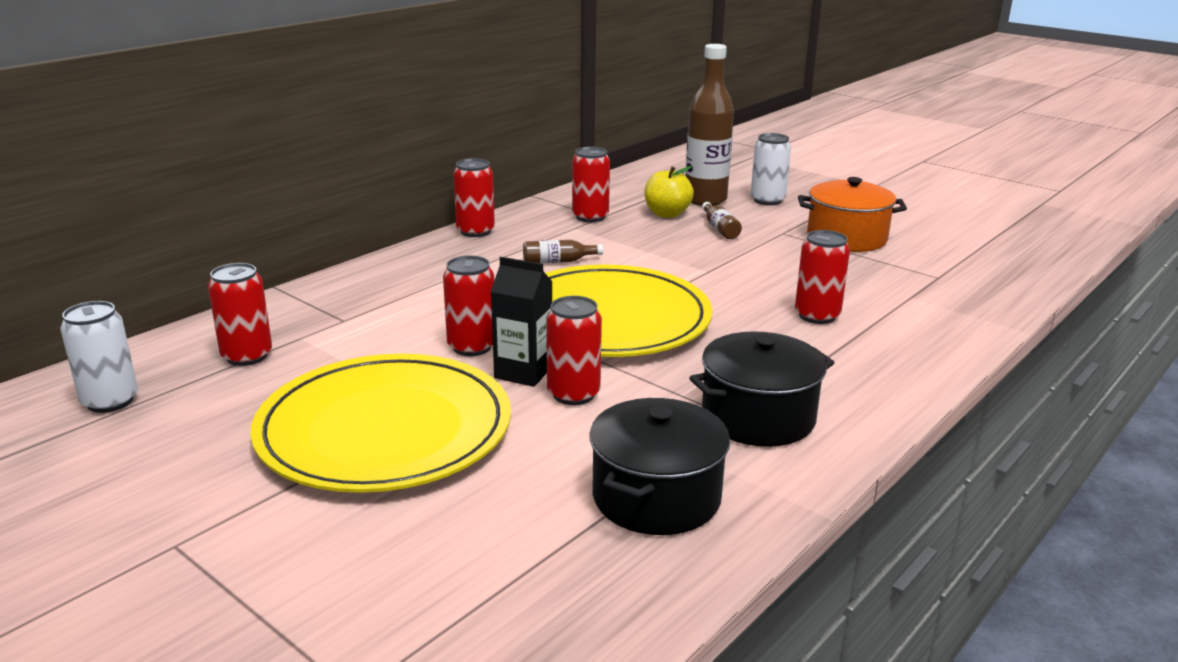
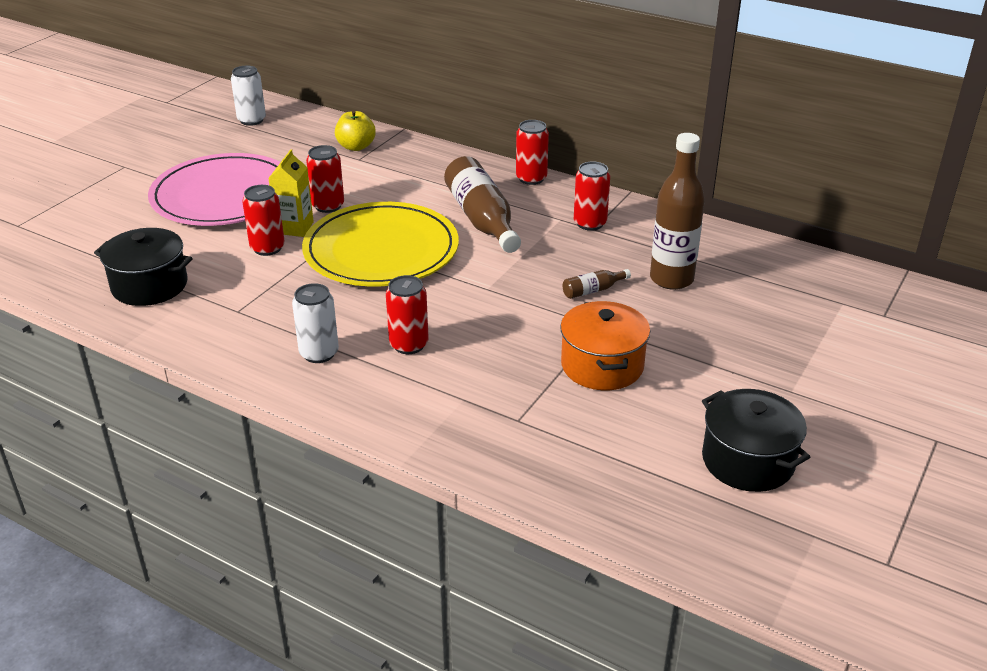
camera: 80 degrees right, 10 degrees up
(247, 356) = (306, 141): red can -> none
(384, 430) = (223, 196): yellow plate -> pink plate
(523, 372) = (295, 228): black carton -> yellow carton
(558, 261) = (482, 219): brown bottle -> brown bottle, size x2.24
(667, 214) = (618, 260): yellow apple -> yellow apple (356, 147)
(758, 417) = (239, 318): black pot -> black pot (747, 461)
(767, 200) = (692, 316): white can -> white can (319, 353)

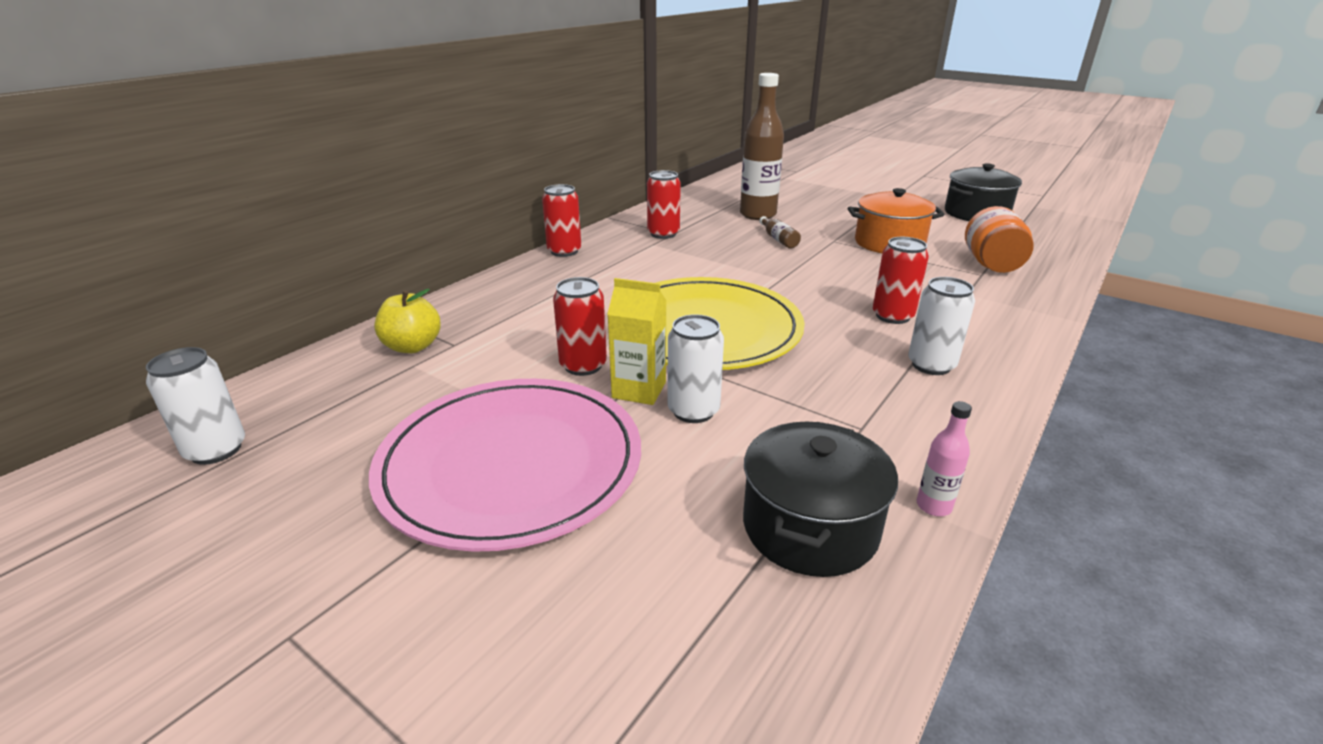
camera: 85 degrees left, 5 degrees down
(155, 329) = (933, 506): none -> pink bottle
(267, 248) = (693, 411): red can -> white can
(482, 219) = (645, 276): brown bottle -> none
(550, 434) = (992, 264): none -> orange jar

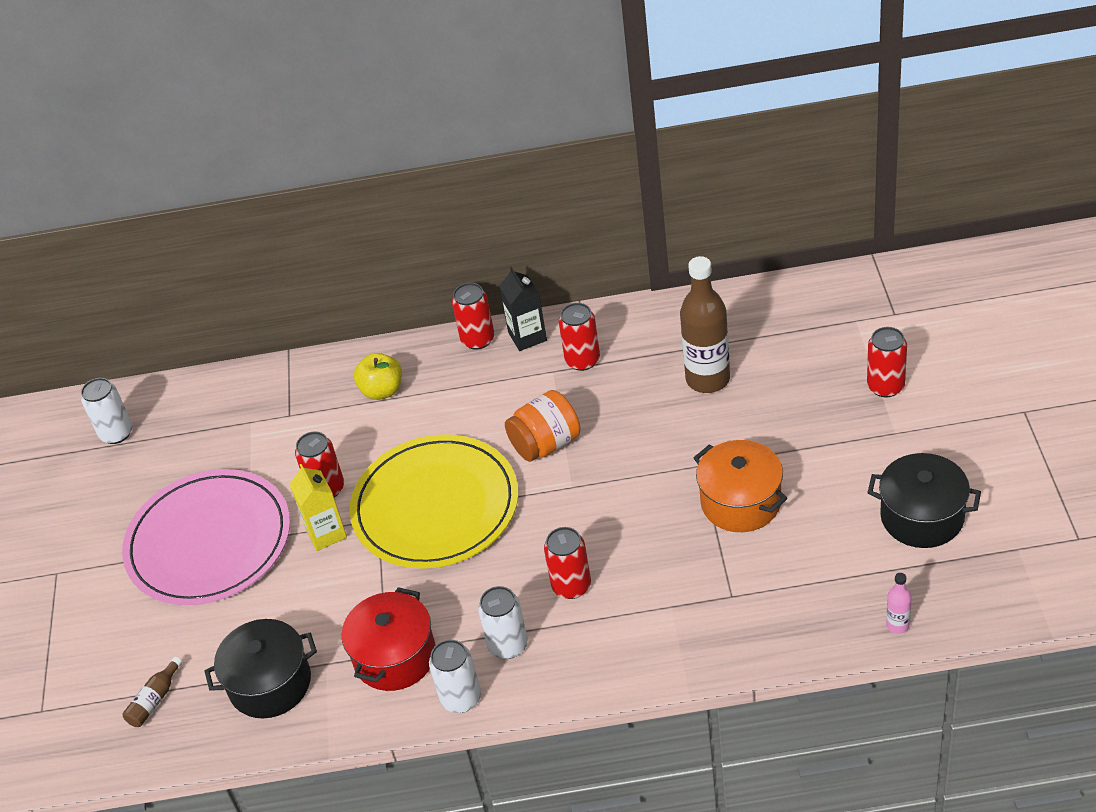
camera: 55 degrees right, 15 degrees up
(412, 347) = (268, 402): yellow apple -> yellow apple (382, 390)
(601, 238) = (527, 336): none -> black carton
(693, 411) = (328, 572): white can -> white can (461, 698)
(778, 239) = (658, 432): brown bottle -> brown bottle (154, 700)
(850, 188) = (885, 386): none -> red can
(873, 425) = (395, 657): none -> red pot
(933, 506) = (335, 722): pink bottle -> pink bottle (897, 625)
(992, 264) = (767, 592): orange jar -> orange jar (546, 444)

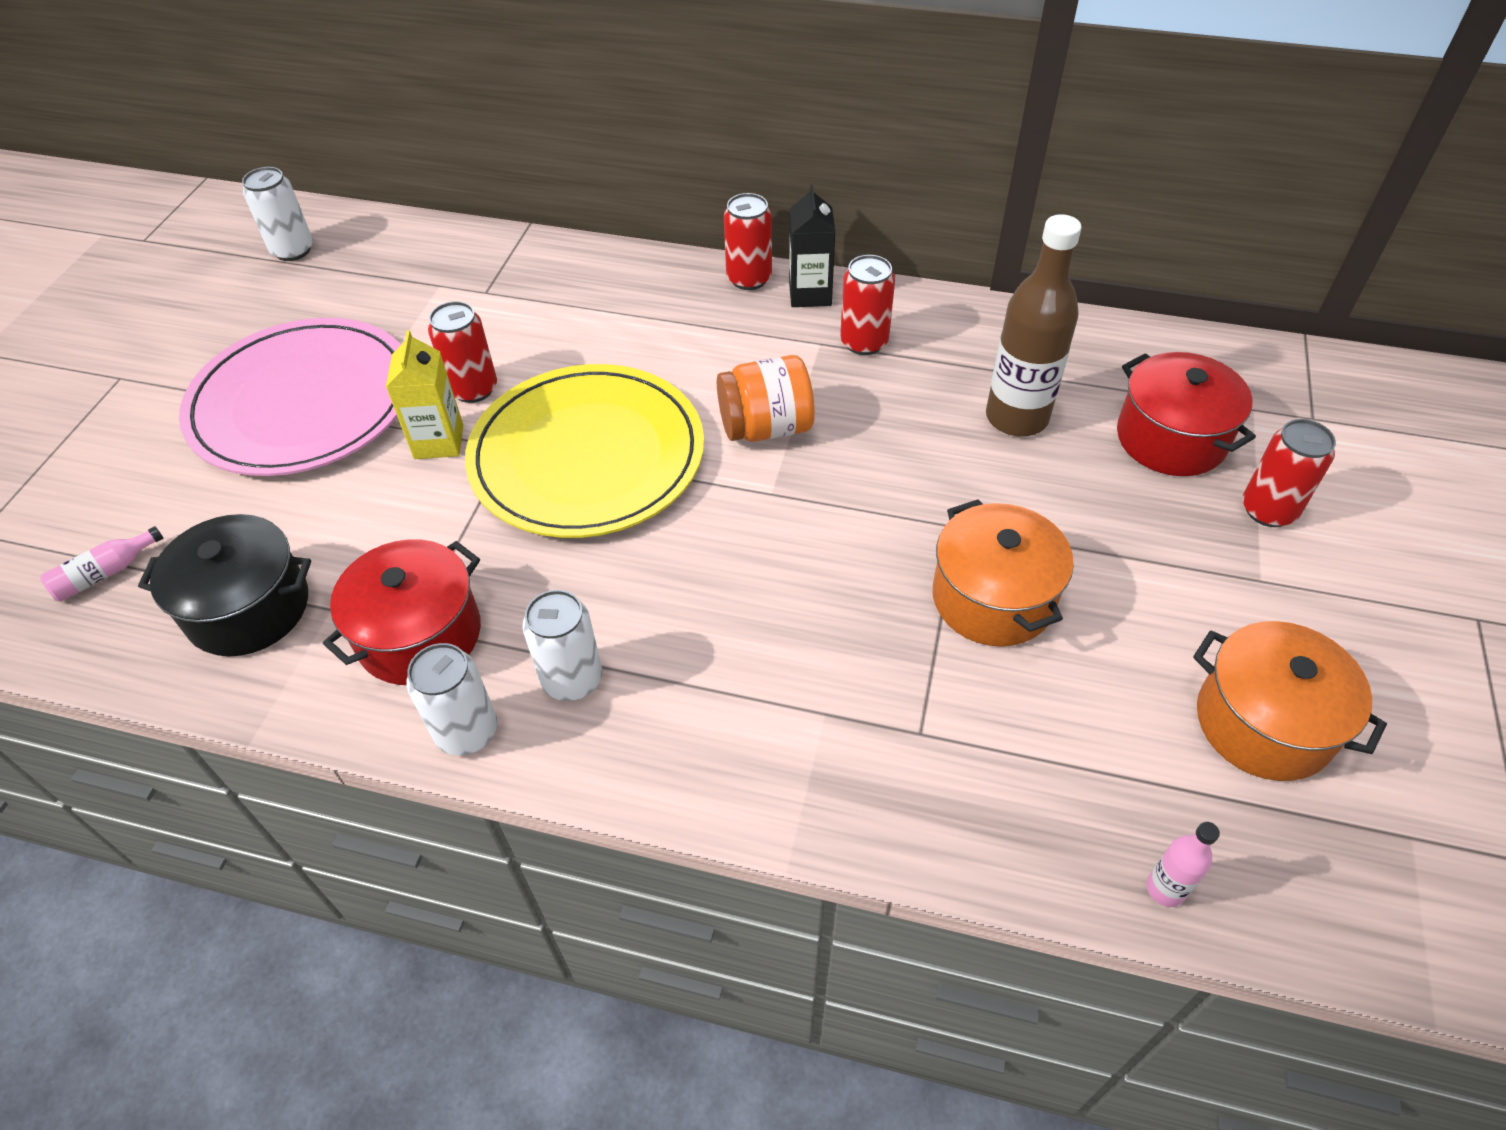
camera: 15 degrees right, 5 degrees up
(154, 700) = (105, 573): brown bottle -> pink bottle
(382, 390) = (605, 299): yellow apple -> none
(571, 586) = (701, 628): red can -> none
(811, 359) = (1171, 438): none -> red pot
(922, 517) = (1263, 723): black pot -> orange pot

